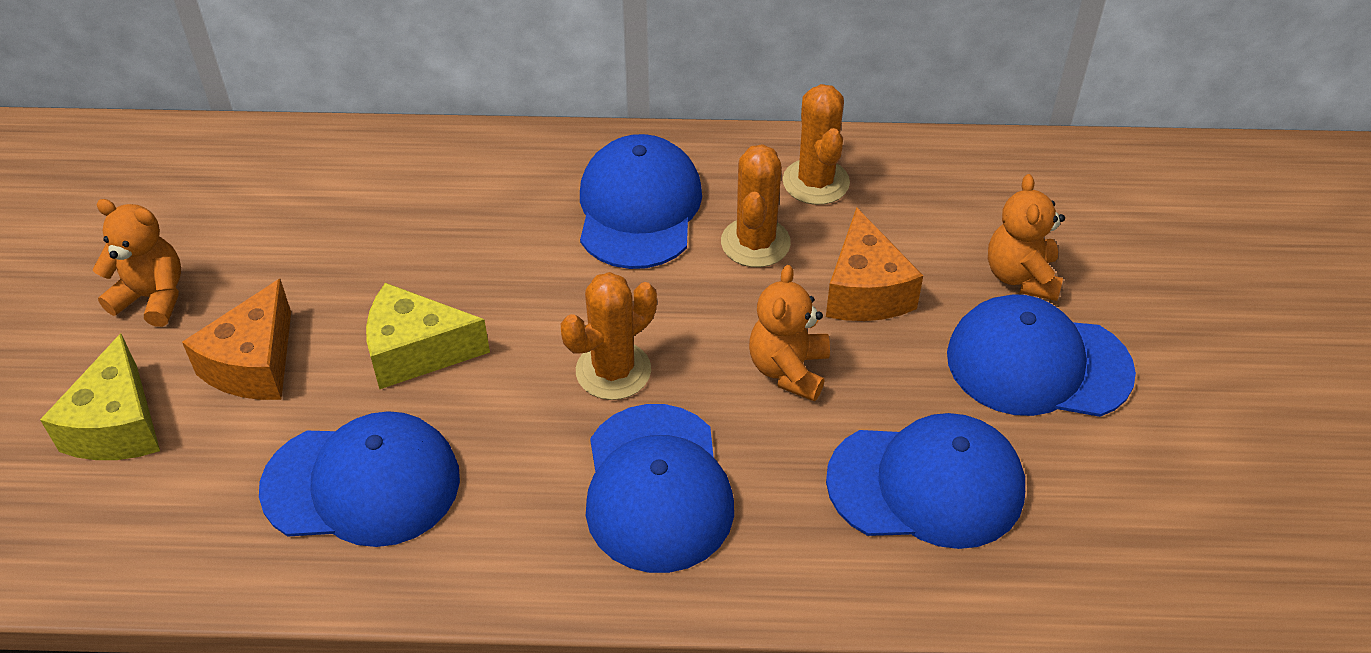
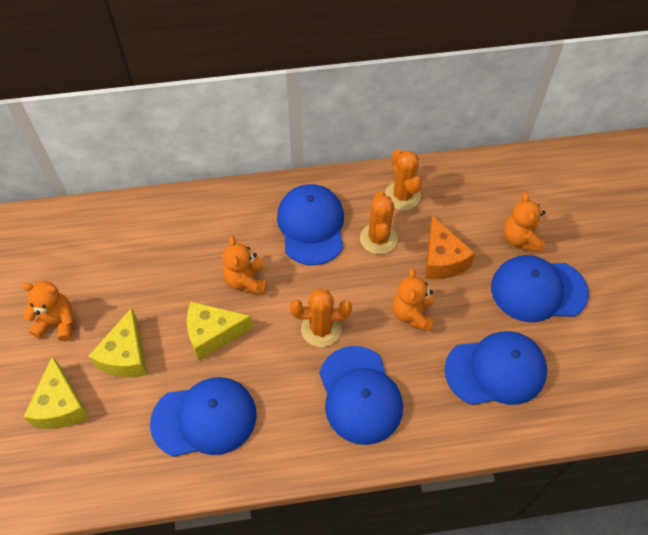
camera: 10 degrees left, 10 degrees up
(254, 364) = (126, 356): orange cheese -> yellow cheese
(499, 277) = (246, 281): none -> orange teddy bear
(613, 371) = (321, 329): orange cactus -> orange cactus turned 45 degrees clockwise

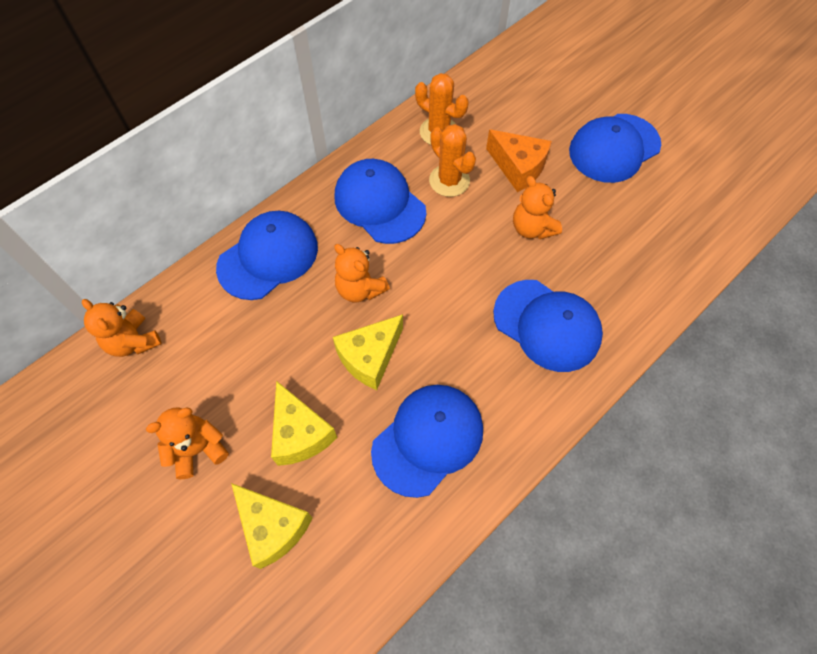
camera: 35 degrees left, 5 degrees up
(321, 329) = (465, 290): orange cactus -> none
(495, 370) = (636, 233): blue cap -> blue cap (268, 257)
(520, 239) = (565, 114): orange teddy bear -> orange teddy bear (133, 341)

